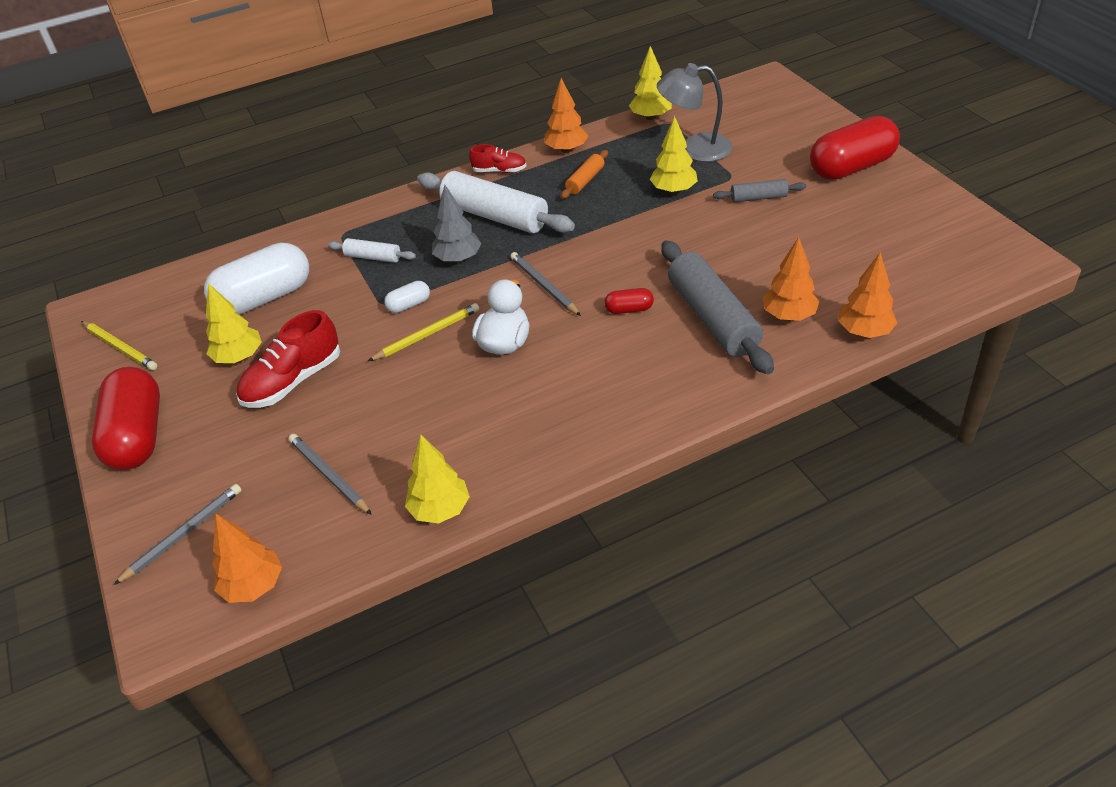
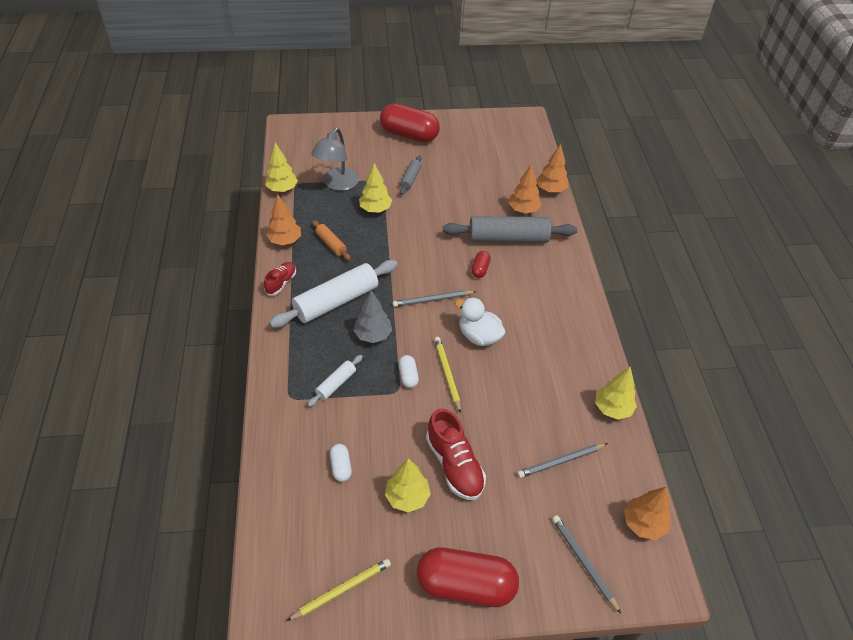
camera: 75 degrees left, 5 degrees up
(264, 298) = (341, 467): white capsule -> white capsule, size x0.44
(851, 167) = (409, 135): red capsule -> red capsule turned 60 degrees counterclockwise

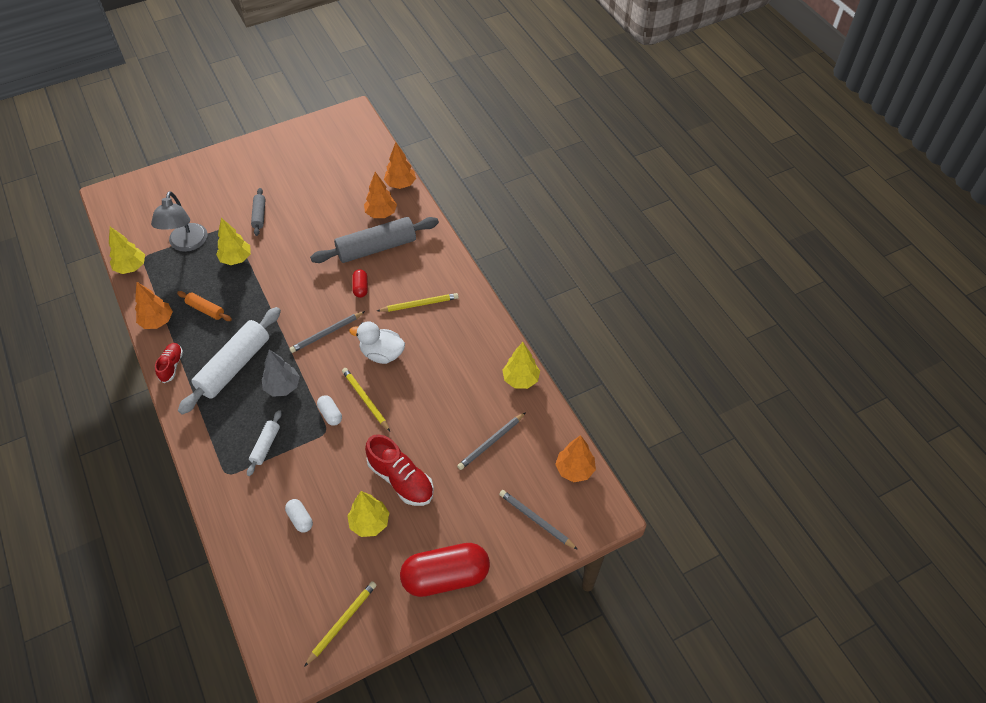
camera: 20 degrees left, 5 degrees up
(409, 135) = (240, 167): red capsule -> none
(532, 302) = (419, 304): none -> yellow pencil

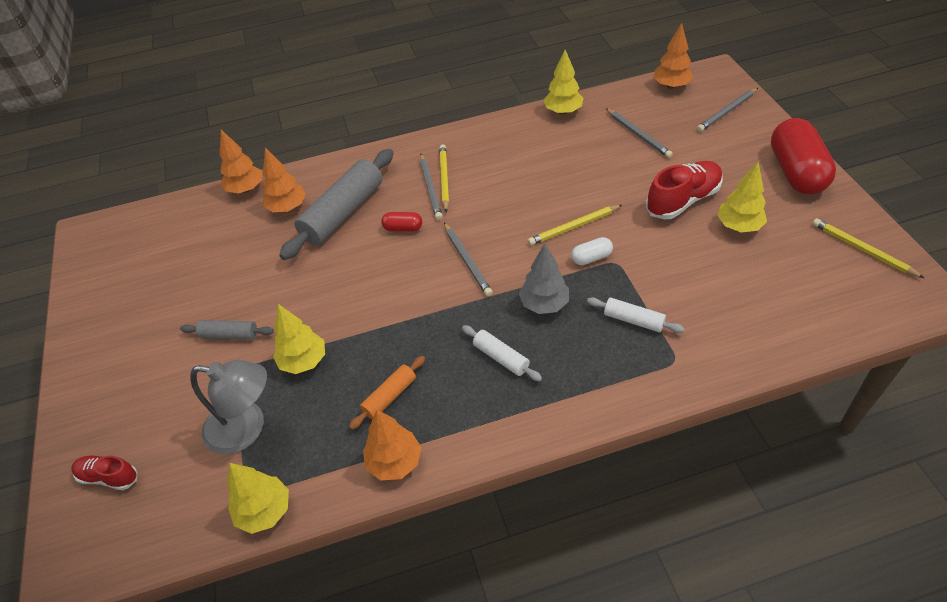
camera: 75 degrees left, 5 degrees down
(171, 366) = (486, 436): red shoe -> red shoe (109, 477)
(234, 366) = (501, 358): white rolling pin -> white rolling pin, size x0.49
(300, 519) = (738, 285): white capsule -> none
(376, 248) = (343, 213): grey rolling pin -> grey rolling pin turned 45 degrees clockwise
(382, 354) = (510, 211): white duck -> none
(407, 297) = (430, 188): none -> grey pencil

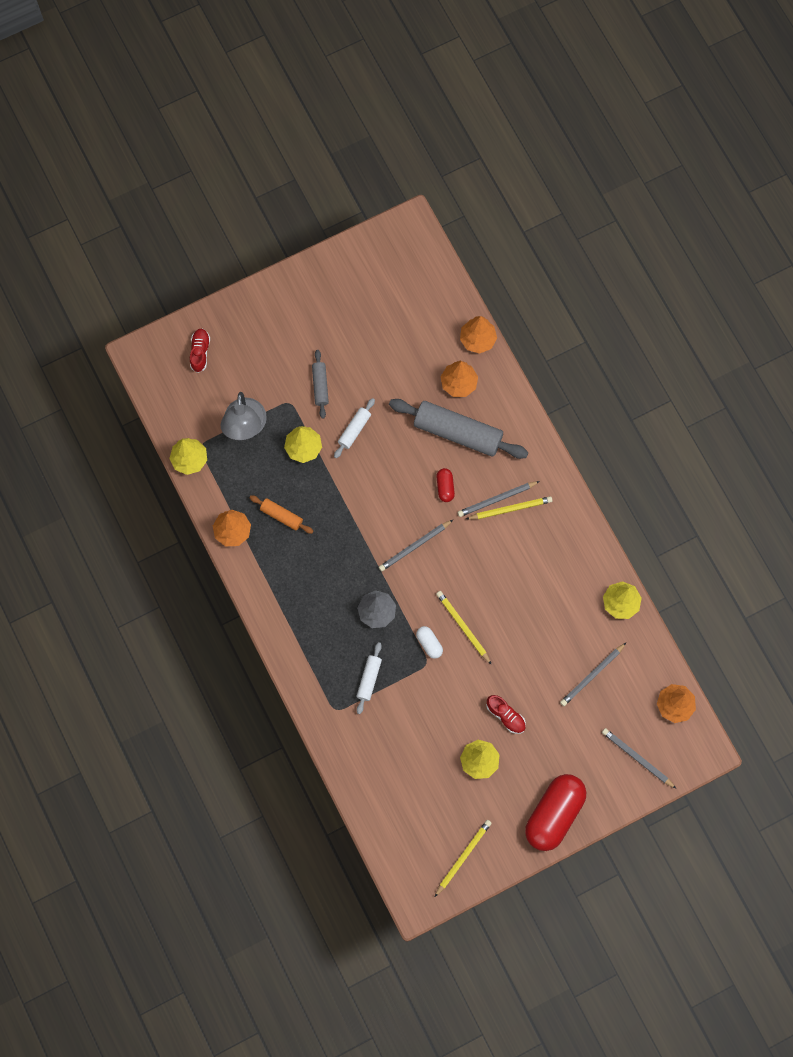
camera: 75 degrees right, 25 degrees up
(501, 358) = (323, 587): white rolling pin -> white rolling pin (354, 430)
(683, 200) = (505, 716): red shoe -> red shoe, size x0.59
(796, 172) = (554, 814): red capsule -> red capsule turned 45 degrees counterclockwise

